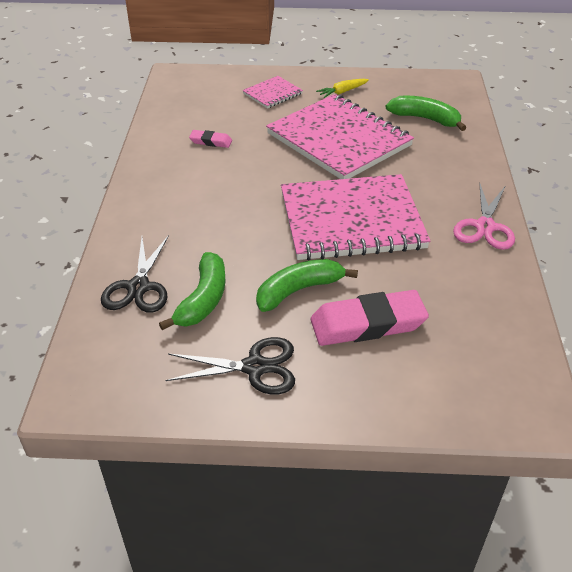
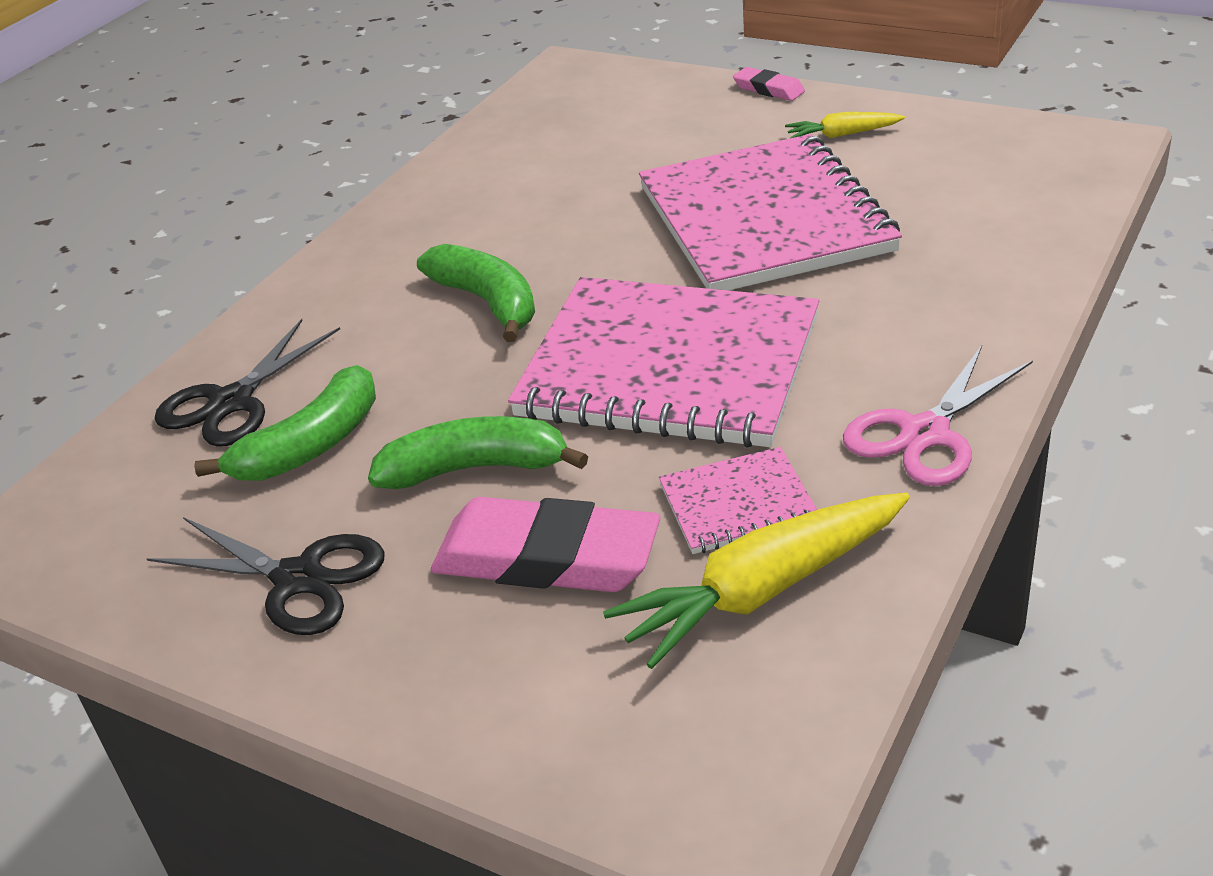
camera: 30 degrees right, 5 degrees down
(211, 141) = (535, 187): pink eraser -> pink eraser (768, 89)
(272, 94) = (708, 121): pink notebook -> pink notebook (738, 504)
(425, 119) = (969, 207): green banana -> green banana (487, 302)
(473, 313) = (762, 591): none -> yellow carrot

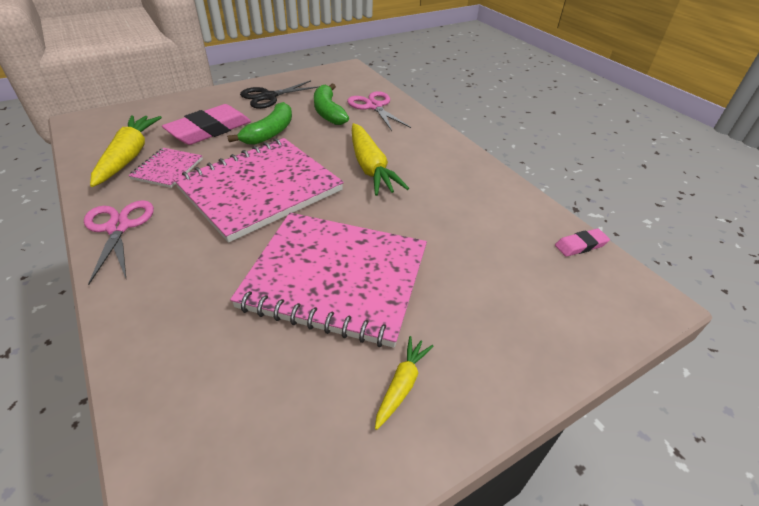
camera: 115 degrees right, 5 degrees up
(232, 402) = (374, 106): black scissors -> pink scissors
(487, 302) = (370, 167): green banana -> yellow carrot
(768, 89) = (524, 392): pink eraser -> pink eraser (580, 245)

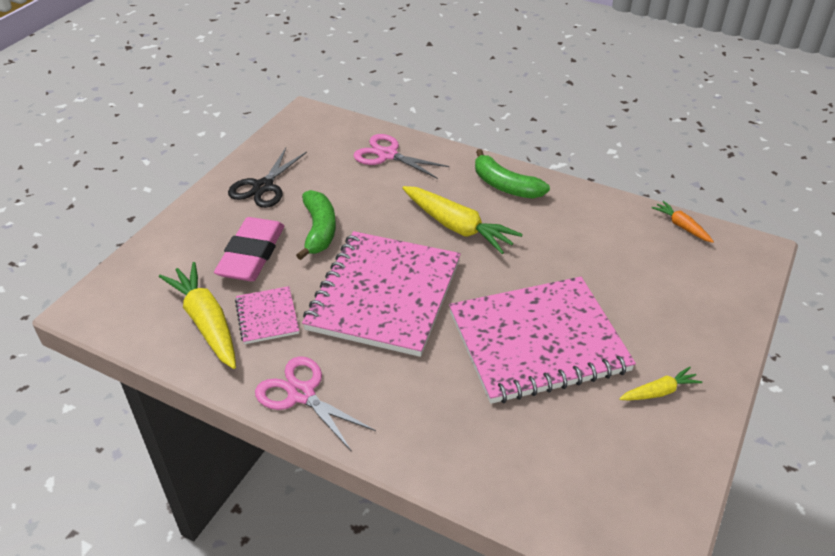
camera: 30 degrees left, 0 degrees up
(328, 112) = (349, 181): green banana -> green banana (505, 186)
(402, 384) = (659, 391): yellow carrot -> yellow carrot turned 75 degrees clockwise
(580, 245) = (681, 226): pink eraser -> orange carrot

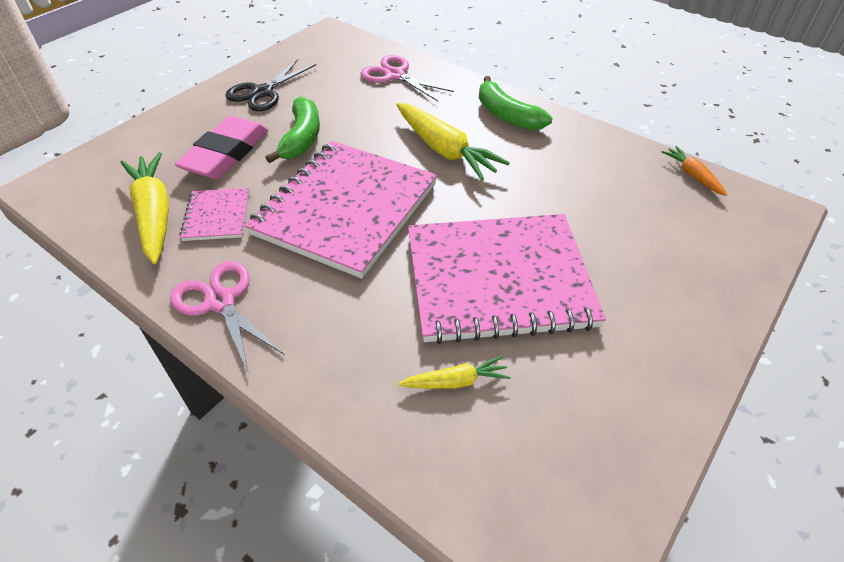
camera: 10 degrees right, 5 degrees up
(659, 391) = (629, 357): yellow carrot -> yellow carrot (456, 381)

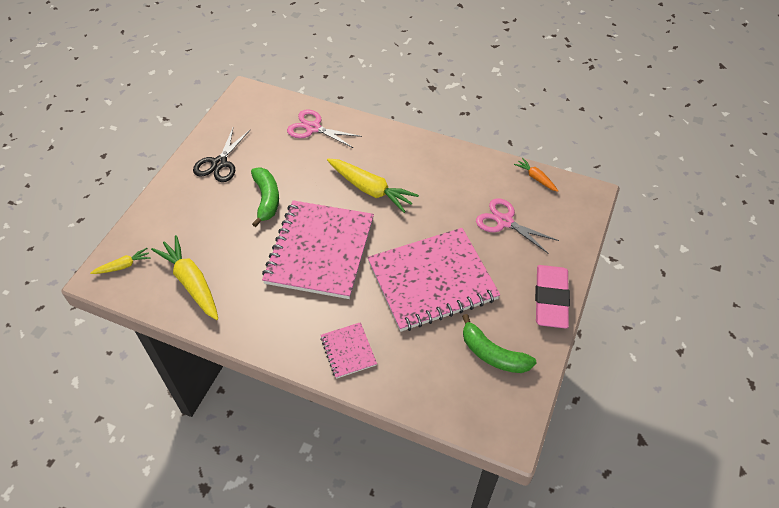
camera: 15 degrees left, 5 degrees up
(217, 216) = (235, 275): pink notebook -> pink notebook (348, 351)
(220, 301) = (267, 334): pink scissors -> pink scissors (504, 221)
(226, 153) = (218, 223): pink eraser -> pink eraser (551, 299)
(456, 381) = (425, 350): yellow carrot -> yellow carrot (123, 266)
(507, 115) = (405, 150): green banana -> green banana (493, 354)

